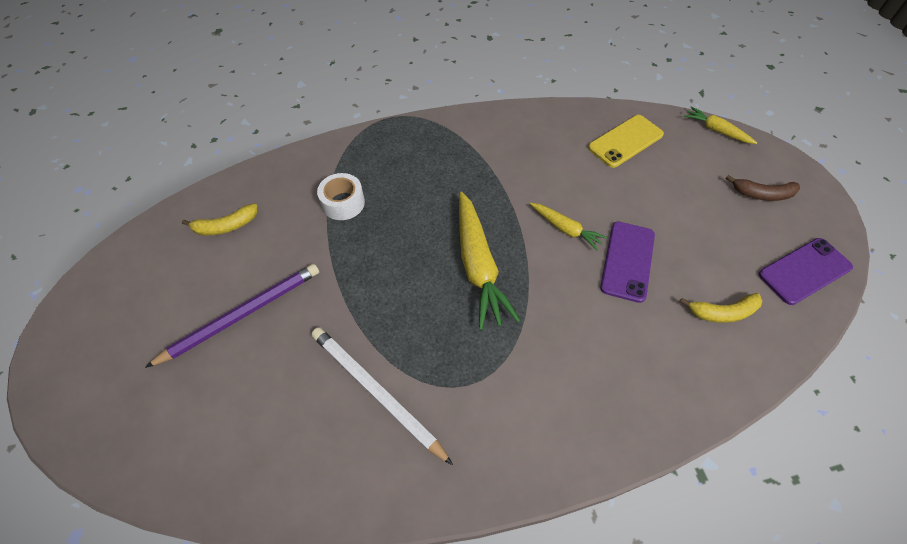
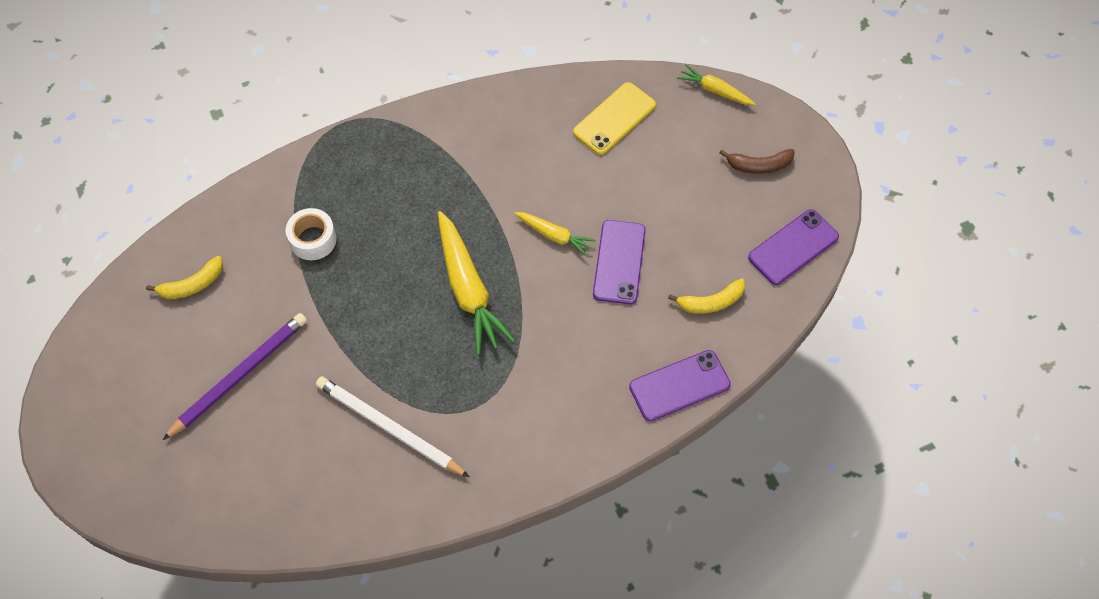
camera: 10 degrees left, 5 degrees up
(692, 395) = (679, 385): none -> purple phone

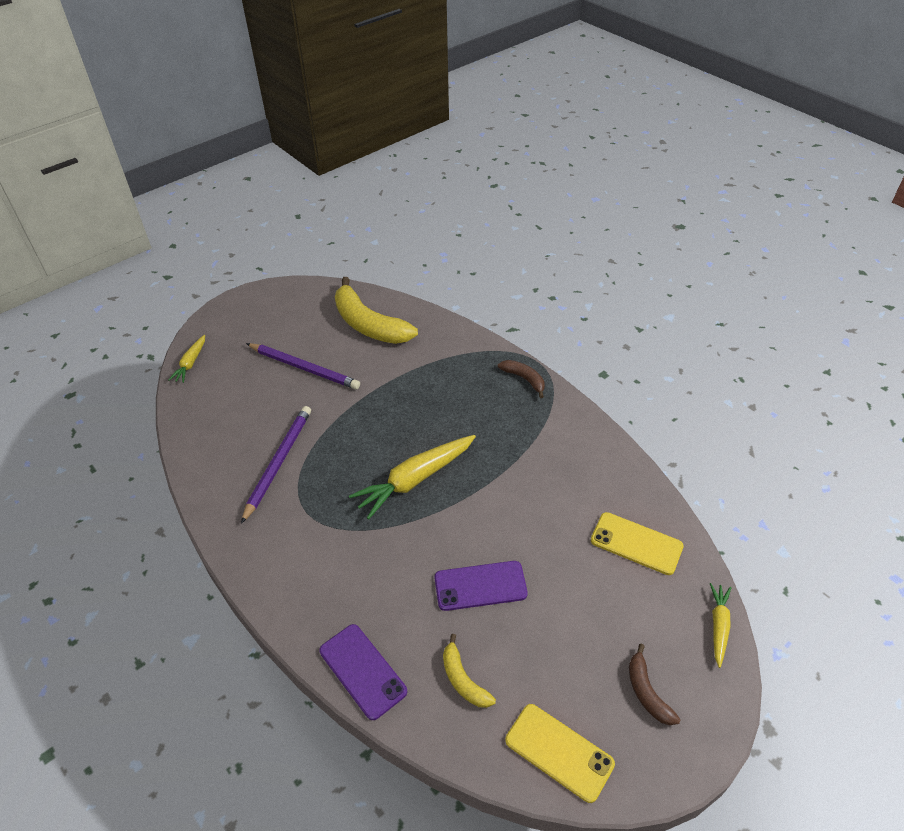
camera: 75 degrees right, 15 degrees down
(192, 285) = (369, 324): yellow banana -> yellow banana, size x2.04
(313, 239) = (427, 374): white tape -> none
(365, 144) = (524, 379): none -> brown banana
(389, 428) = (278, 462): white pencil -> purple pencil
(554, 235) = (489, 527): yellow carrot -> yellow carrot (191, 363)
(793, 247) = (559, 752): purple phone -> yellow phone

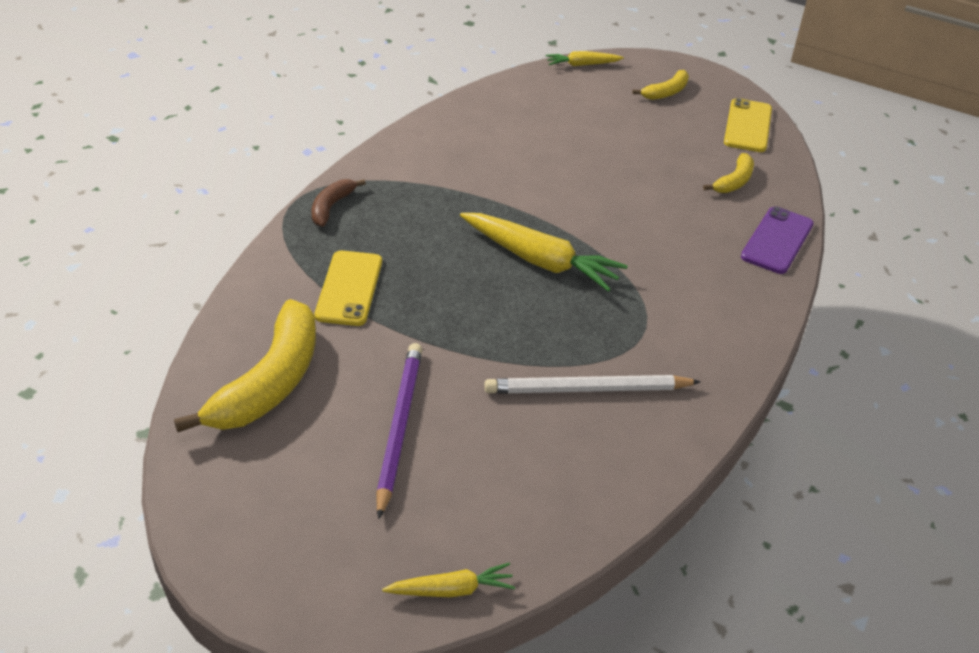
camera: 115 degrees left, 5 degrees down
(278, 462) = (587, 389): purple pencil -> white pencil
(480, 586) = (638, 189): purple phone -> none
(636, 543) = (527, 108): yellow phone -> yellow phone (349, 288)
(647, 692) = (666, 92): brown banana -> yellow banana

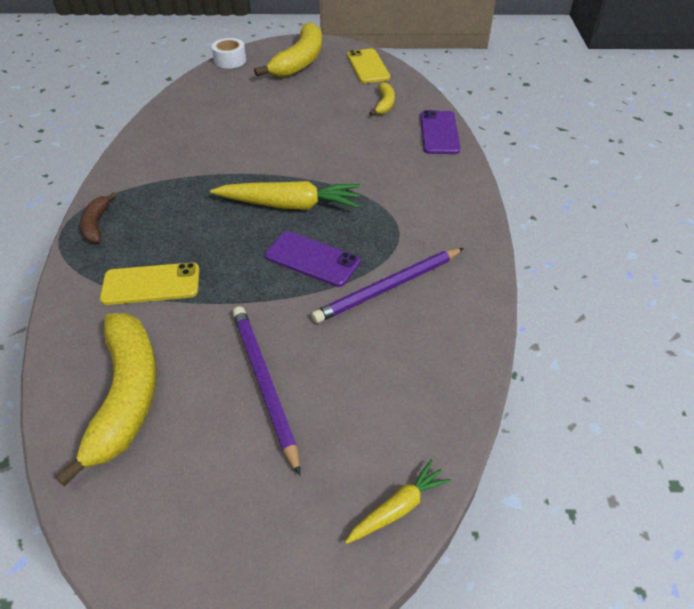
camera: 25 degrees left, 5 degrees up
(349, 288) = (151, 284): yellow phone -> yellow phone turned 75 degrees counterclockwise
(525, 327) = (312, 259): none -> purple phone
(582, 65) = (230, 60): yellow carrot -> white tape
(587, 389) = (389, 287): white pencil -> purple pencil
(666, 92) = (299, 61): yellow banana -> yellow banana, size x2.04

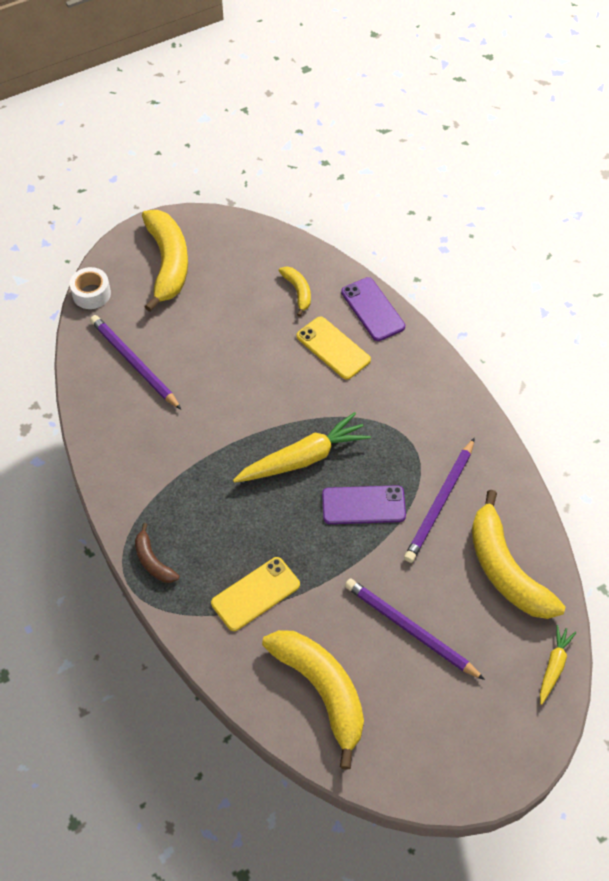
camera: 30 degrees left, 10 degrees up
(218, 103) = (134, 363): none -> purple pencil
(368, 66) = (243, 242): yellow phone -> yellow phone (333, 348)
(414, 376) = (506, 569): none -> yellow banana

